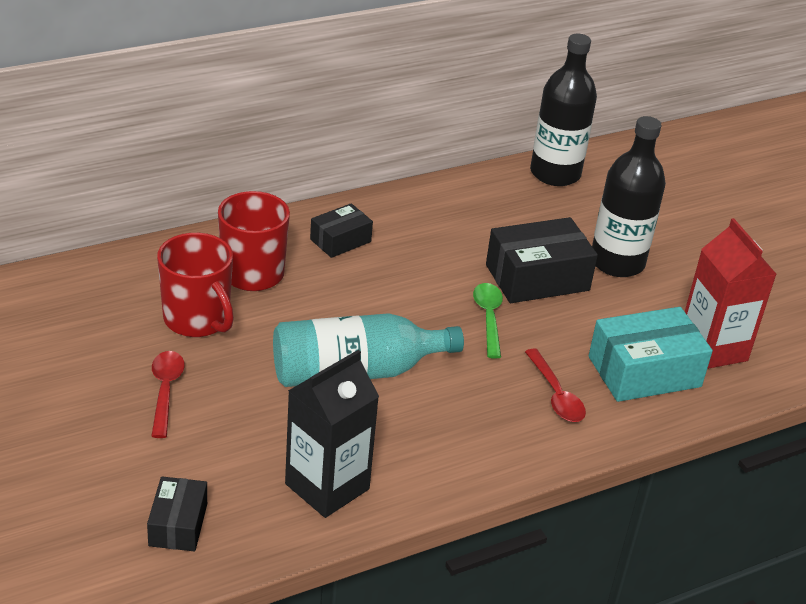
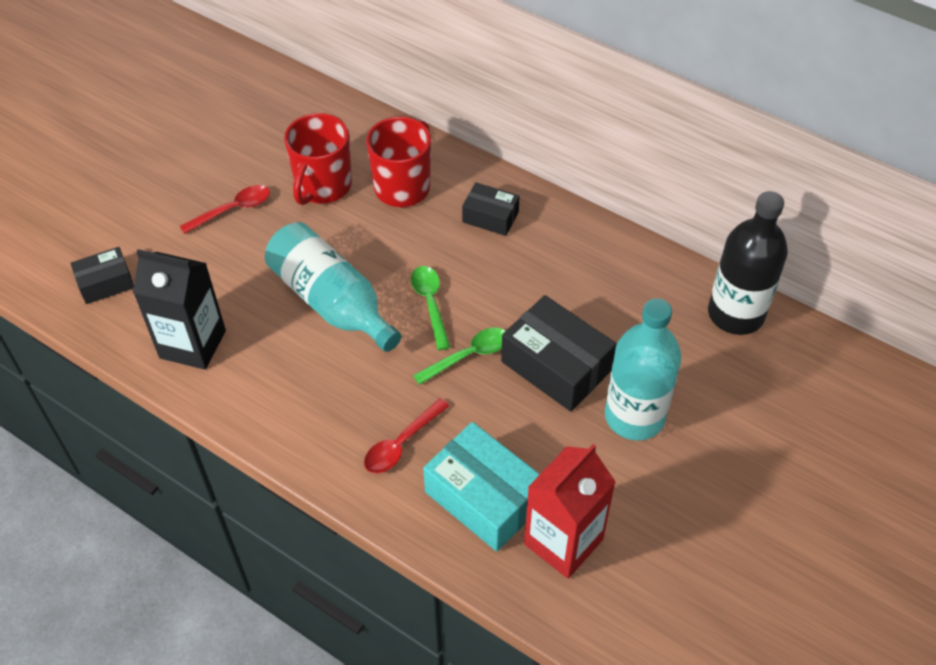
camera: 65 degrees right, 15 degrees up
(411, 315) = (430, 304): none -> green spoon
(617, 262) = (634, 416): black bottle -> turquoise bottle

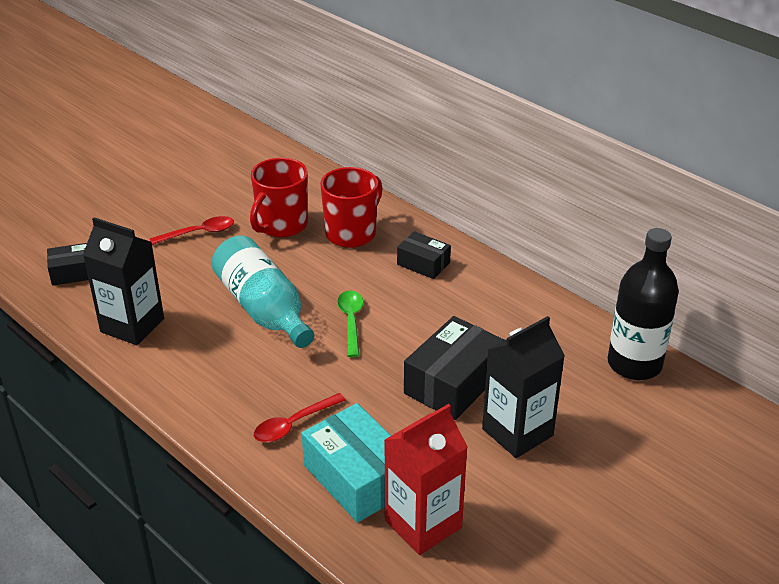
camera: 10 degrees right, 15 degrees down
(468, 356) = (374, 365): green spoon -> none
(556, 366) = (453, 383): black box -> black box turned 75 degrees clockwise
(634, 416) = (517, 432): turquoise bottle -> black carton

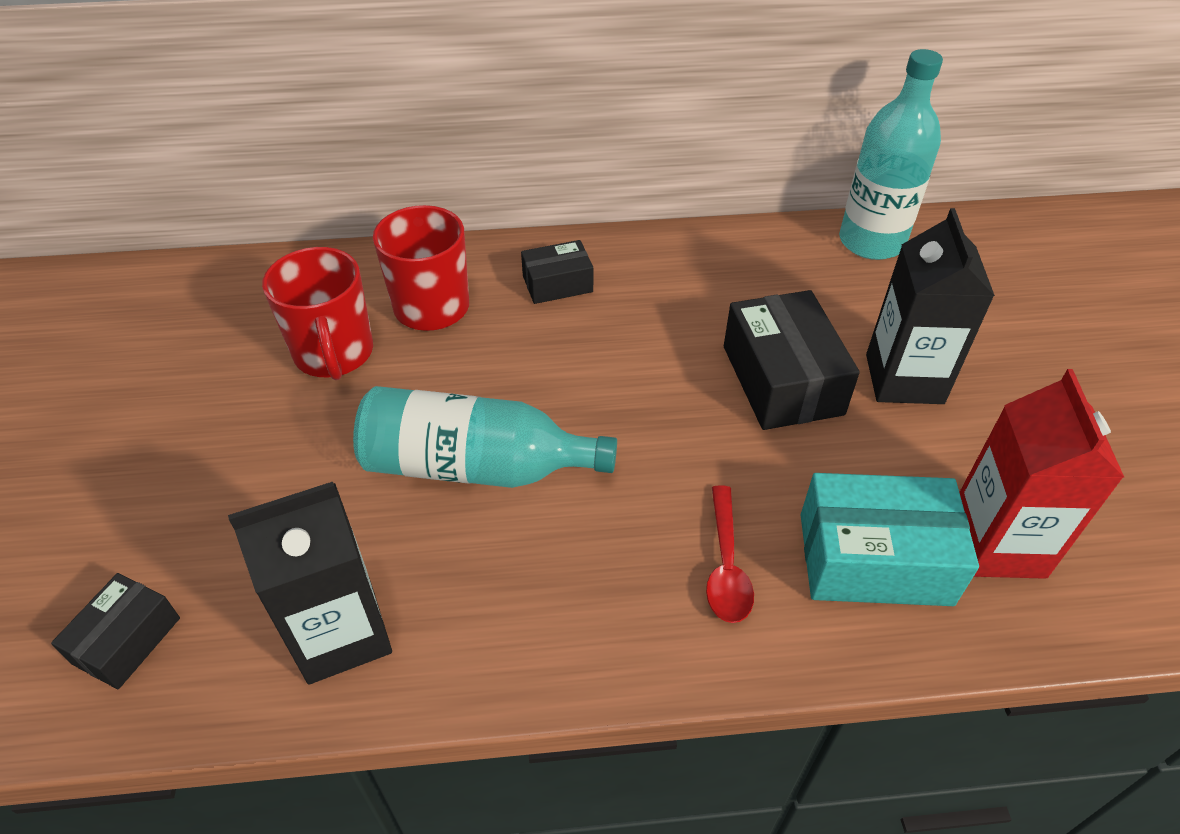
camera: 50 degrees left, 10 degrees up
(199, 233) = (238, 441): red spoon -> none
(351, 321) = (590, 400): green spoon -> none
(634, 364) = (871, 242): black bottle -> turquoise bottle

